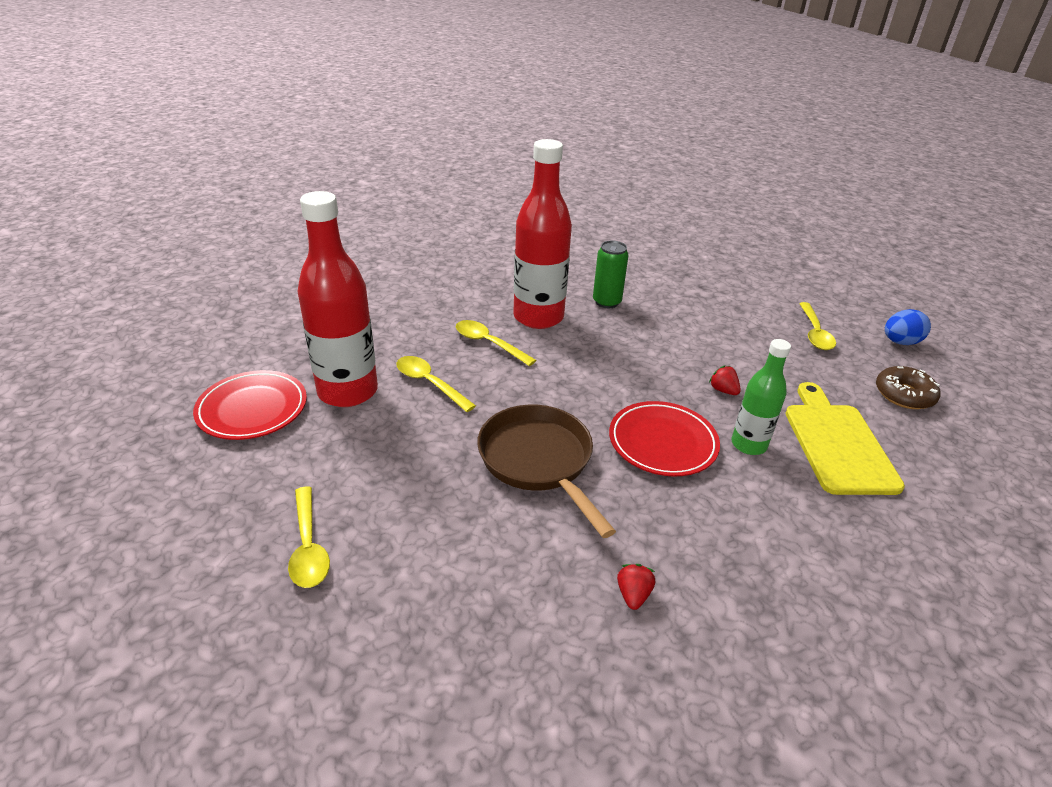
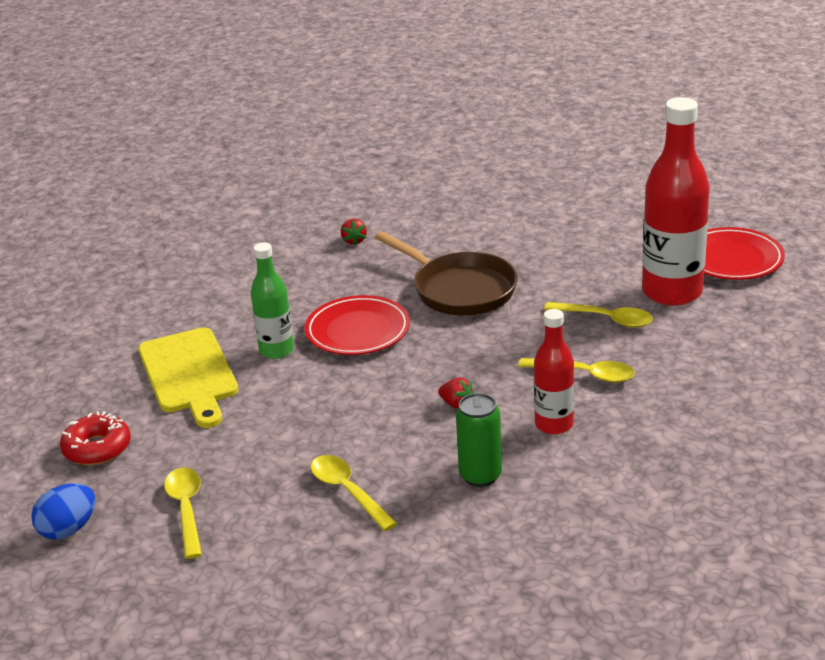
camera: 165 degrees right, 5 degrees down
(308, 546) = (581, 208): yellow spoon -> yellow spoon (348, 492)
(538, 317) = (554, 424): red bottle -> red bottle, size x0.57
(723, 390) = (305, 395): red strawberry -> red strawberry (456, 404)
(904, 395) = (97, 448): brown donut -> red donut

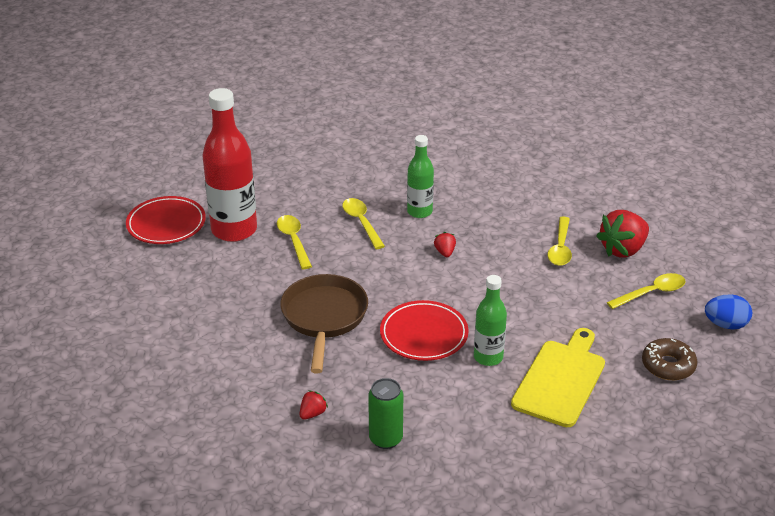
camera: 135 degrees left, 5 degrees up
(97, 448) = (668, 365): red donut -> brown donut
(186, 510) = (651, 293): yellow spoon -> yellow spoon turned 150 degrees counterclockwise
(275, 540) = (623, 249): none -> red strawberry
(480, 476) = (490, 214): green can -> green can (385, 439)
(554, 424) = (419, 212): red bottle -> green bottle

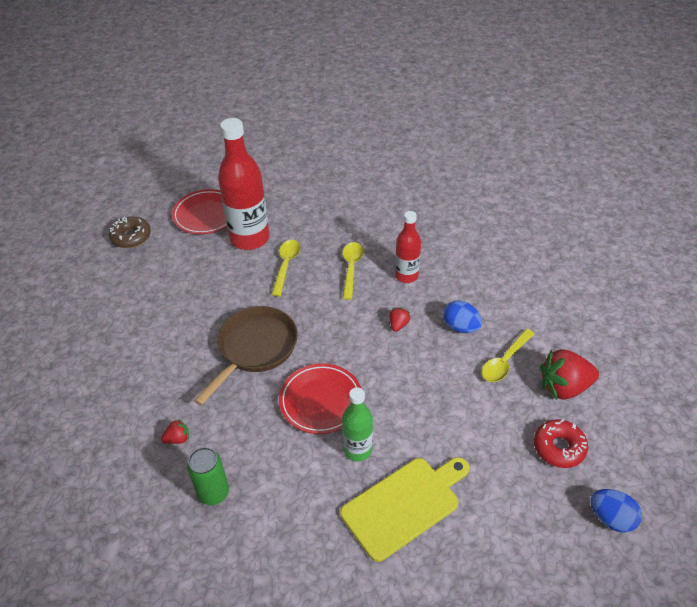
camera: 30 degrees right, 10 degrees up
(419, 212) = (406, 275): green bottle -> red bottle
(502, 235) = (460, 327): none -> blue egg
(651, 293) = (559, 447): yellow spoon -> red donut
(668, 365) = (518, 538): brown donut -> brown donut (131, 237)

